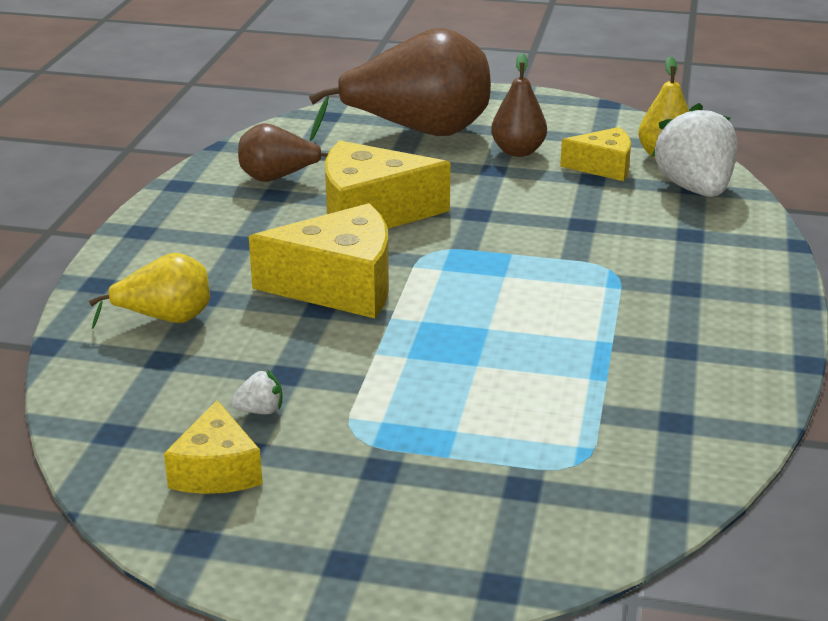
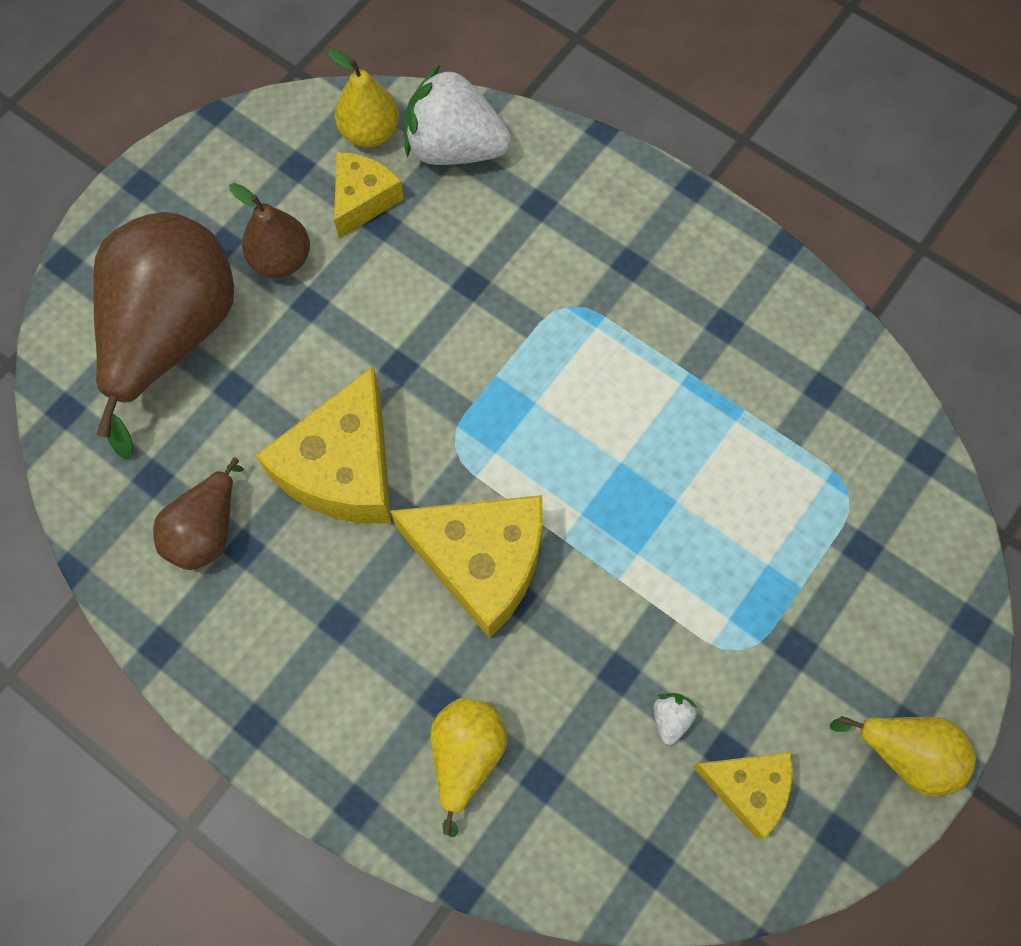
camera: 65 degrees left, 40 degrees up
(314, 568) = (906, 753): none -> yellow pear
(339, 286) = (481, 562): yellow cheese -> yellow cheese turned 90 degrees clockwise

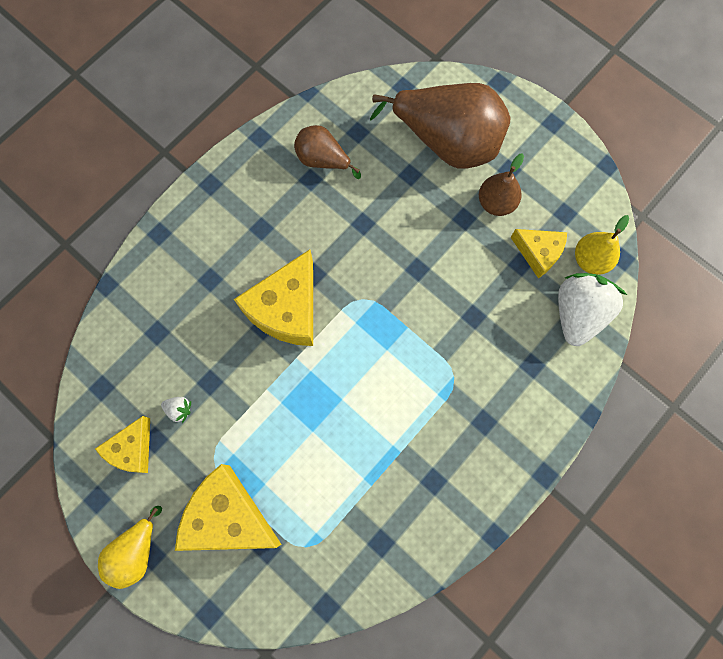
camera: 95 degrees right, 5 degrees up
(344, 468) = (353, 234): yellow cheese -> yellow cheese (228, 516)
(466, 755) = (177, 292): yellow pear -> none

